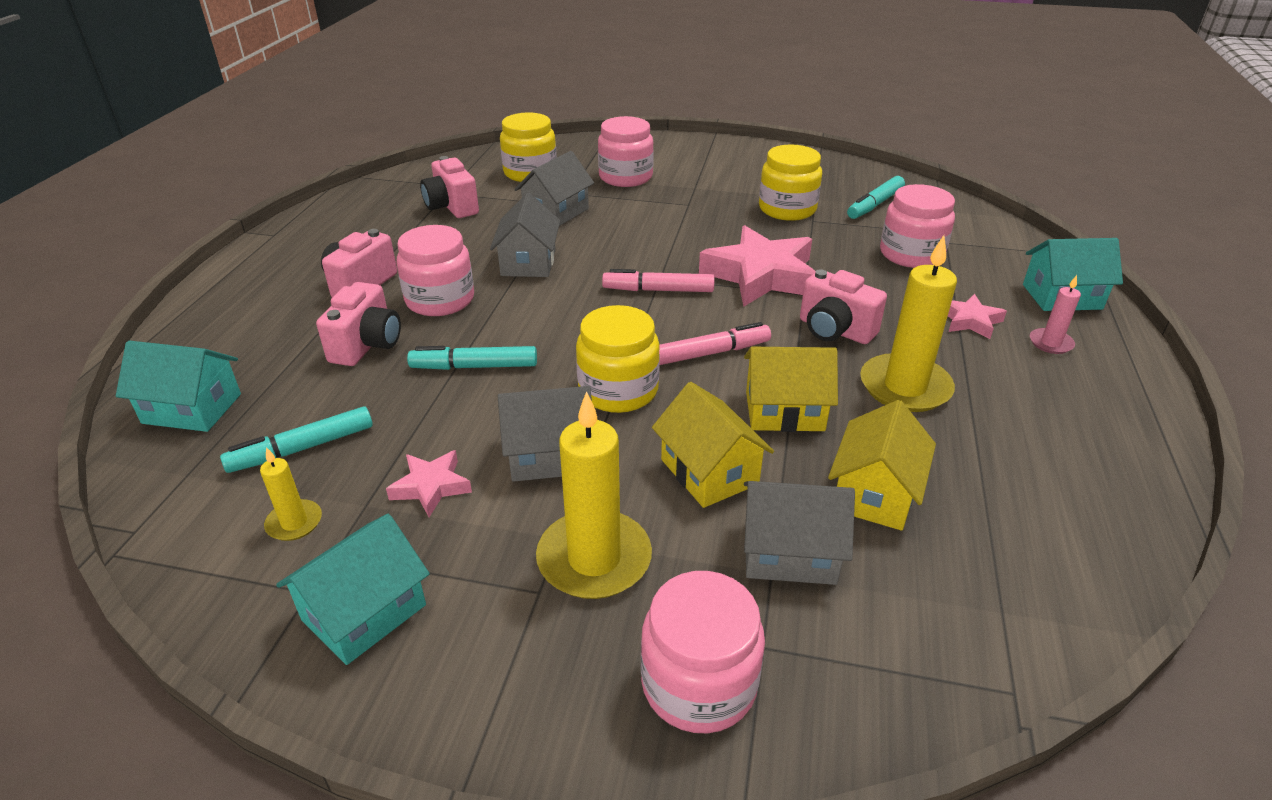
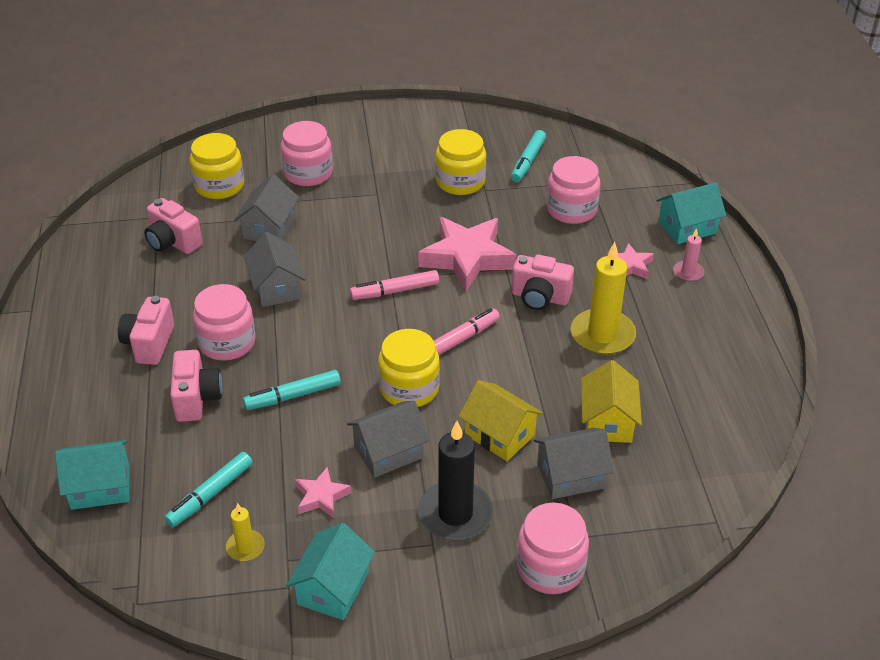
camera: 20 degrees left, 5 degrees up
(594, 559) = (455, 514): yellow candle -> black candle
(784, 411) = (530, 375): yellow house -> none

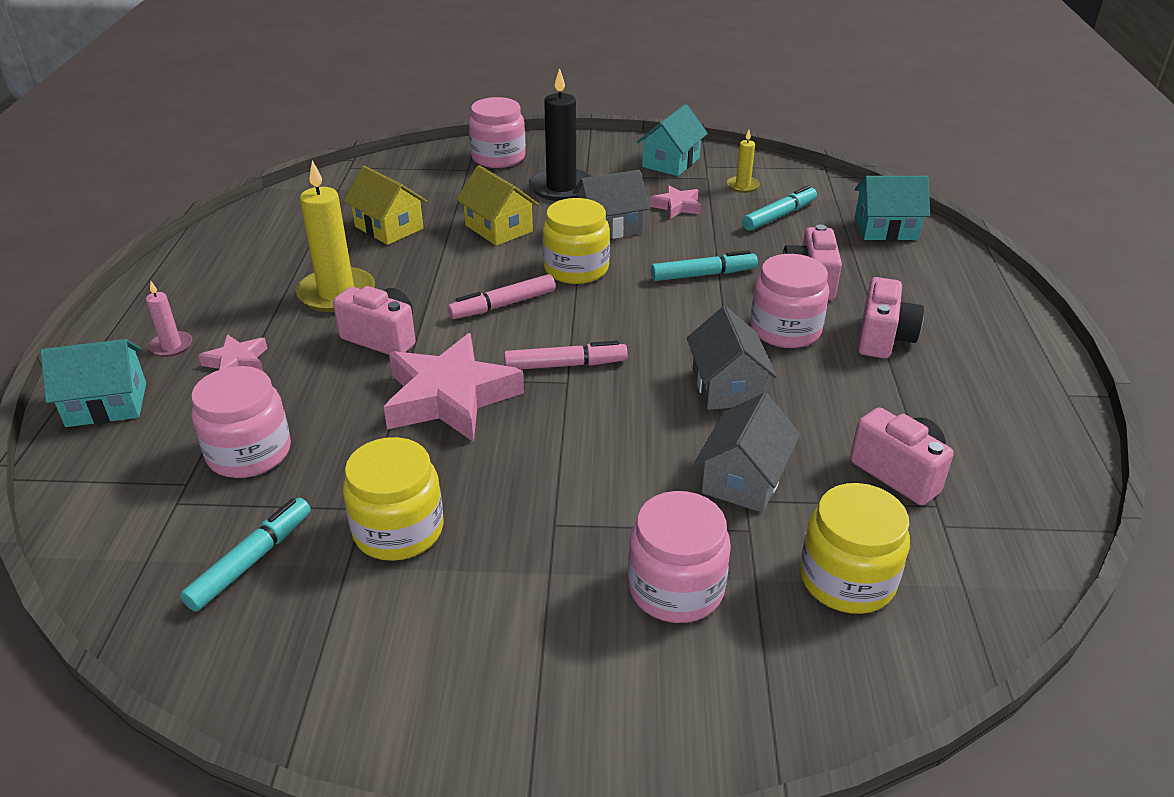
camera: 170 degrees left, 5 degrees down
(571, 476) = (449, 199): grey house -> none
(608, 421) = (389, 228): yellow house -> yellow house turned 60 degrees counterclockwise

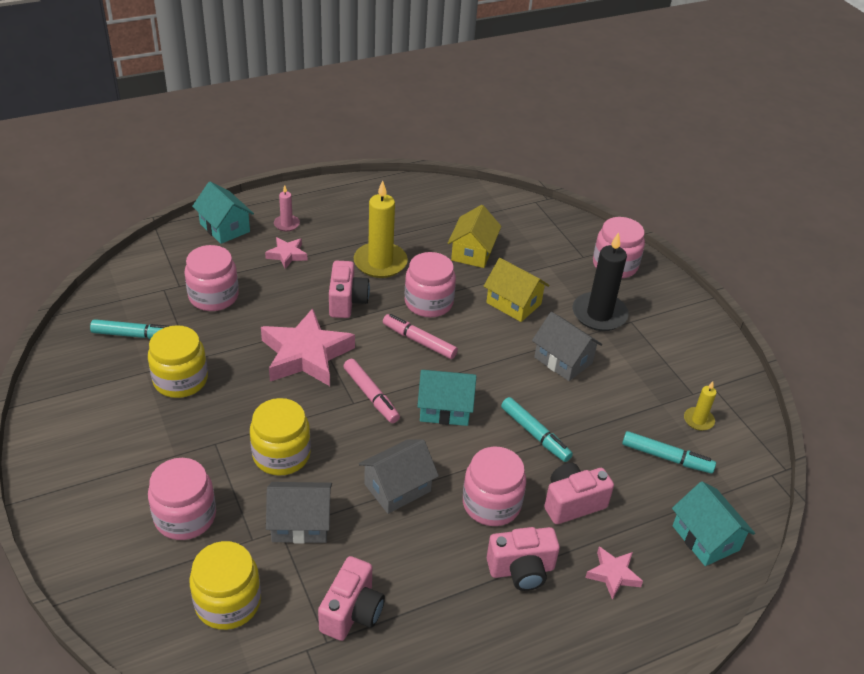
camera: 60 degrees right, 5 degrees up
(444, 280) = (428, 303): none -> pink jar
(499, 228) = (513, 303): yellow house -> yellow house turned 75 degrees counterclockwise
(576, 269) = (490, 361): yellow jar -> yellow jar (281, 455)
(671, 162) = (698, 363): turquoise house -> turquoise house (445, 409)
(676, 206) = (627, 388): pink star -> pink star (613, 574)

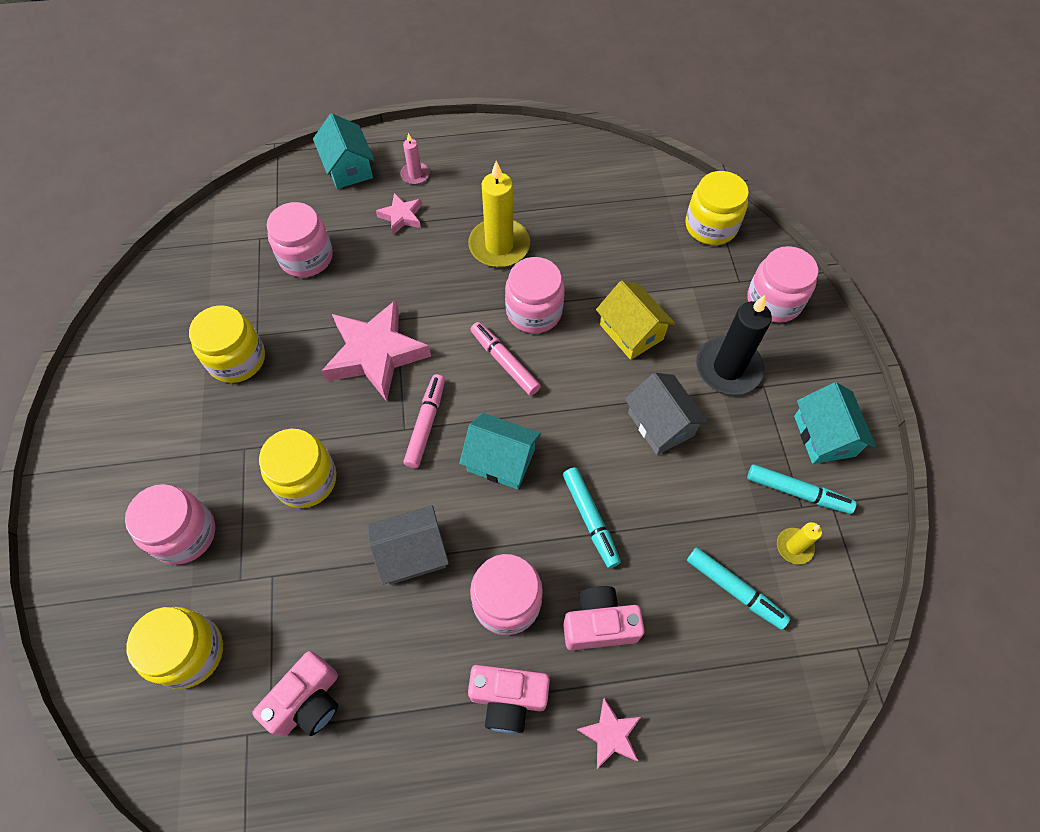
camera: 20 degrees right, 20 degrees up
(135, 335) = (211, 292): turquoise marker -> turquoise marker (797, 492)
(300, 523) = (295, 573): grey house -> none
(347, 302) = (444, 292): pink camera -> none
(371, 395) = (426, 424): pink marker -> pink marker turned 150 degrees counterclockwise
(472, 252) = (609, 250): yellow house -> none
(546, 224) = (711, 226): none -> yellow jar
(705, 538) = (740, 715): turquoise house -> turquoise house (824, 436)

